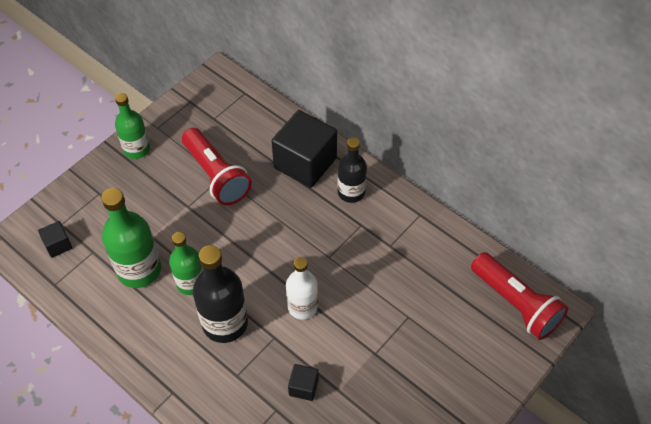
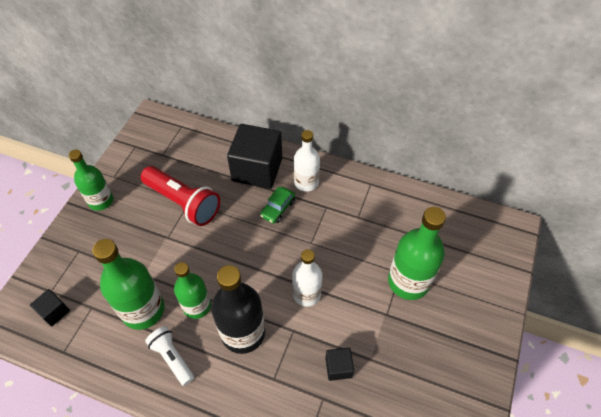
camera: 20 degrees left, 0 degrees up
(150, 323) = (172, 358): none -> white flashlight
(309, 211) = (278, 208): none -> green car
(351, 192) = (306, 182): black bottle -> white bottle
(413, 328) = (408, 281): none -> green bottle
(516, 303) = (479, 232): red flashlight -> none

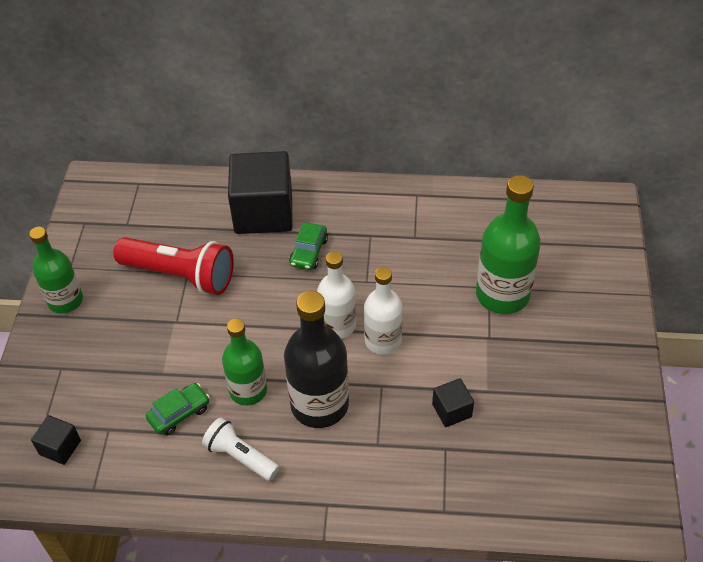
camera: 15 degrees left, 5 degrees down
(143, 310) = (179, 413): green bottle -> green car
(306, 182) = (334, 212): white bottle -> white bottle (337, 325)

